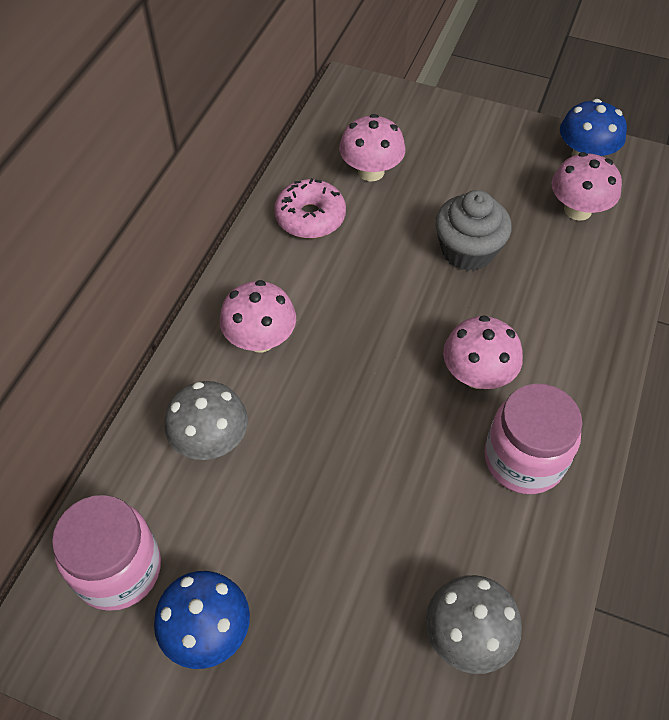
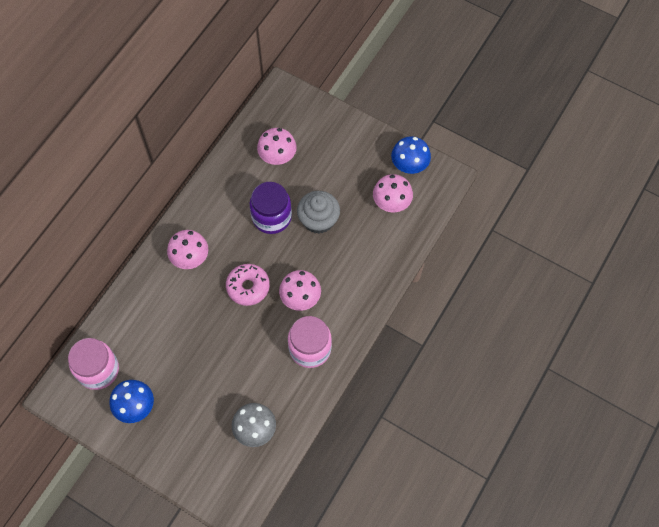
camera: 10 degrees right, 10 degrees up
(211, 440) = (153, 311): grey mushroom -> none
(310, 217) = (234, 183): pink donut -> pink donut (248, 287)
(387, 257) = (271, 217): none -> purple jar

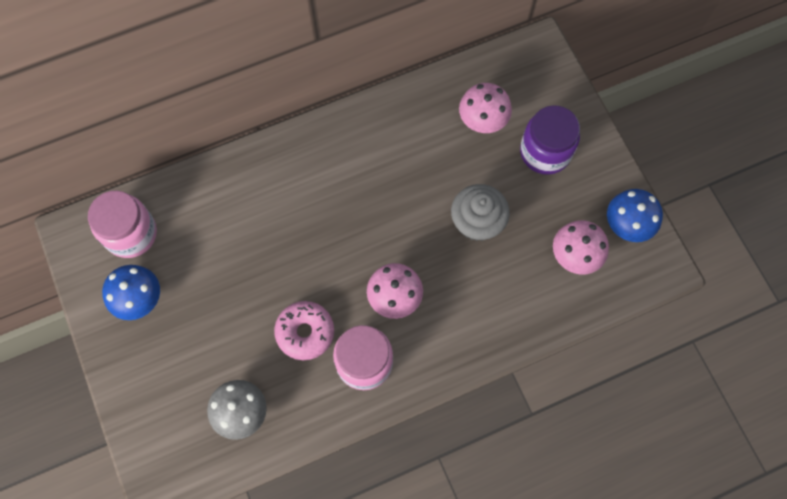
camera: 35 degrees right, 5 degrees up
(190, 258) = (309, 174): pink mushroom -> none
(248, 287) = (347, 247): pink donut -> pink donut (305, 332)
(271, 217) = (428, 185): purple jar -> purple jar (545, 152)

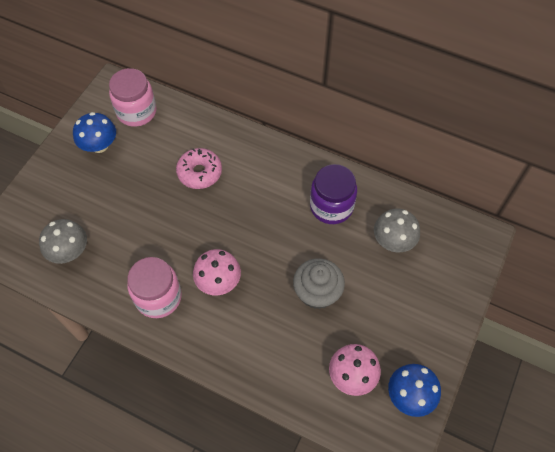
camera: 50 degrees right, 10 degrees down
(305, 332) = (151, 247): pink donut -> pink donut (199, 172)
(482, 120) = (393, 241): pink mushroom -> grey mushroom
(545, 152) = (410, 297): purple jar -> purple jar (331, 206)

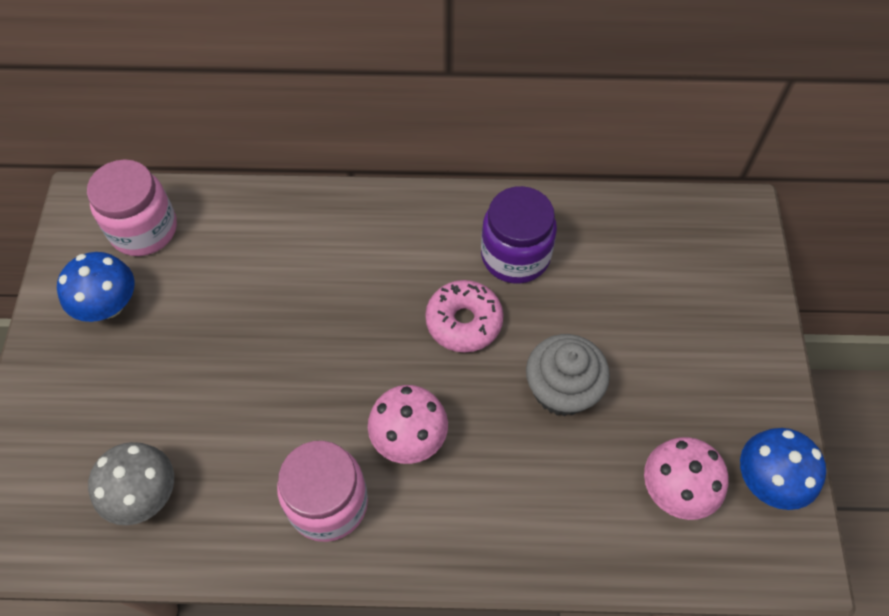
camera: 25 degrees left, 0 degrees up
(199, 172) = (293, 284): pink donut -> pink donut (464, 322)
(393, 241) = (627, 270): grey mushroom -> none

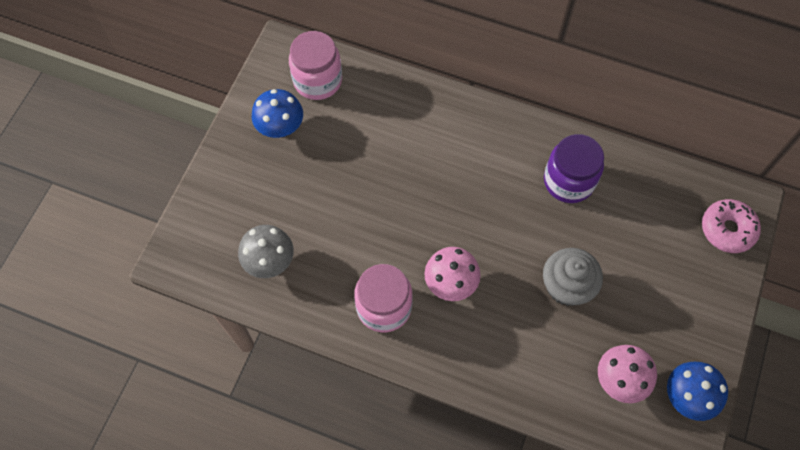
camera: 20 degrees right, 5 degrees up
(464, 322) = (515, 216): pink donut -> pink donut (727, 229)

